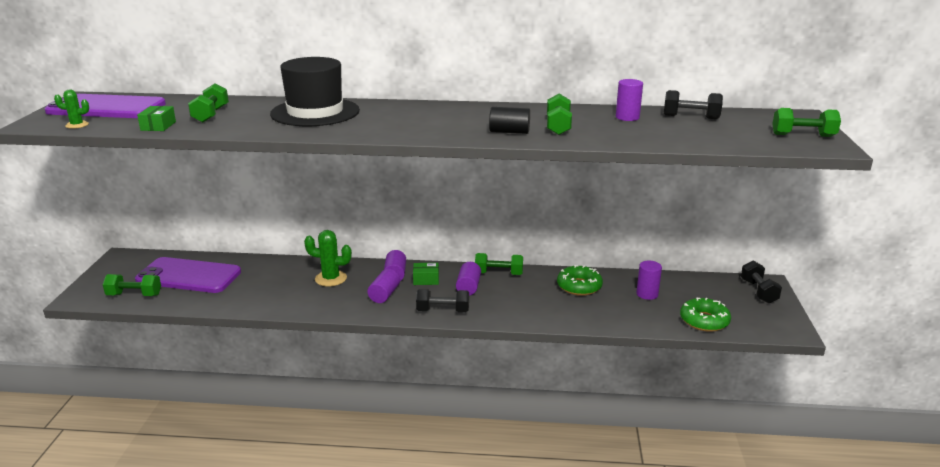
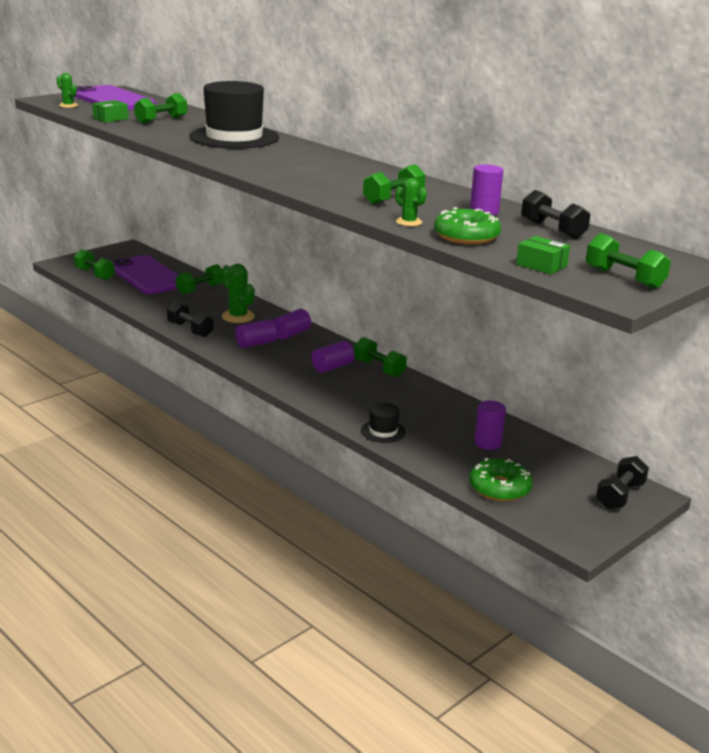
camera: 40 degrees right, 0 degrees up
(258, 269) = (200, 289): none -> green dumbbell
(426, 279) = (309, 347): green box -> green box (541, 265)
(443, 311) = (278, 374): black dumbbell -> black dumbbell (190, 330)
(509, 132) = (338, 190): black cylinder -> none
(579, 286) = (433, 408): green donut -> green donut (466, 236)
(582, 318) = (383, 431): none -> black hat
(614, 140) = (409, 222): none -> green cactus

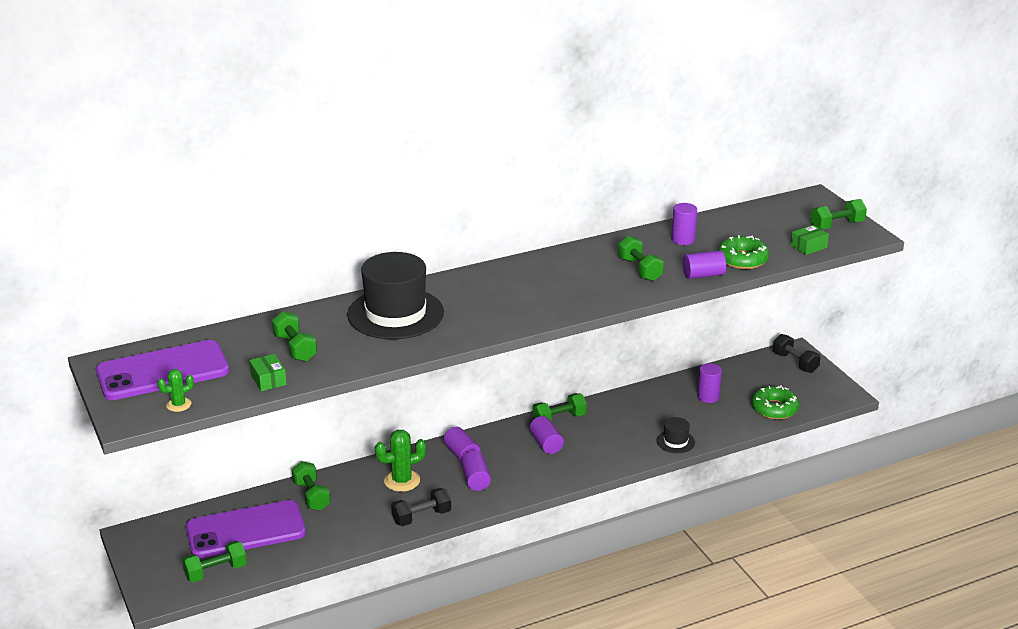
camera: 70 degrees left, 5 degrees up
(409, 222) = (703, 275): green cactus -> purple cylinder
(553, 230) = (733, 224): black dumbbell -> none

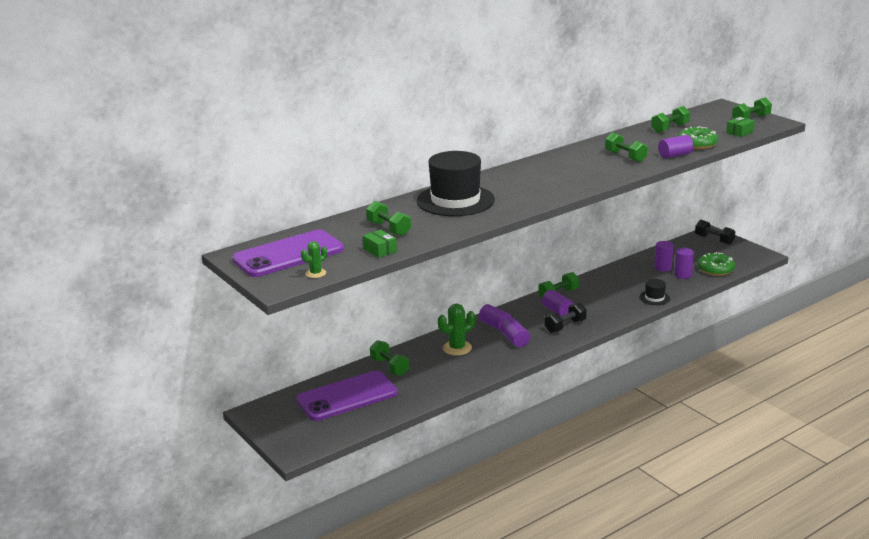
camera: 10 degrees left, 5 degrees down
(216, 572) = (336, 428): green dumbbell -> green dumbbell (670, 128)
(421, 517) = (485, 370): black dumbbell -> black dumbbell (565, 326)
(683, 239) = (645, 137): purple cylinder -> purple cylinder (683, 275)

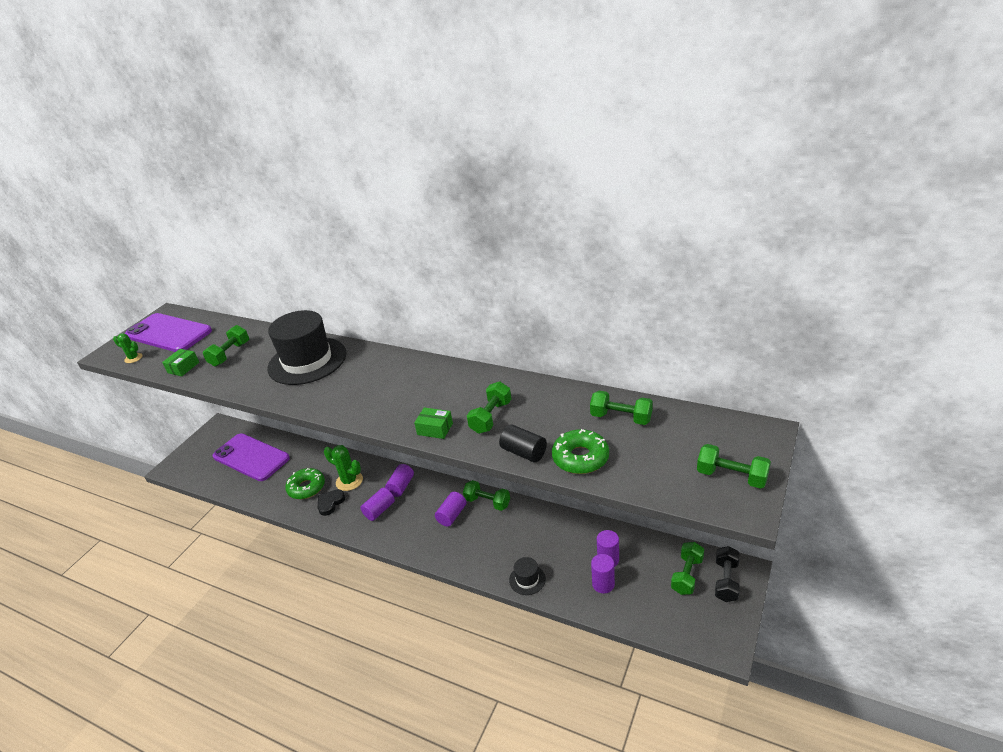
camera: 65 degrees right, 10 degrees up
(389, 367) = (303, 458): green dumbbell -> green dumbbell (687, 575)
(477, 362) = (330, 503): none -> black heart
(565, 326) = (424, 533): black dumbbell -> none
(675, 155) = (524, 452): purple cylinder -> black cylinder
(715, 269) = (642, 611): green donut -> green donut (306, 488)
(739, 132) = (662, 482): green box -> green box (435, 429)

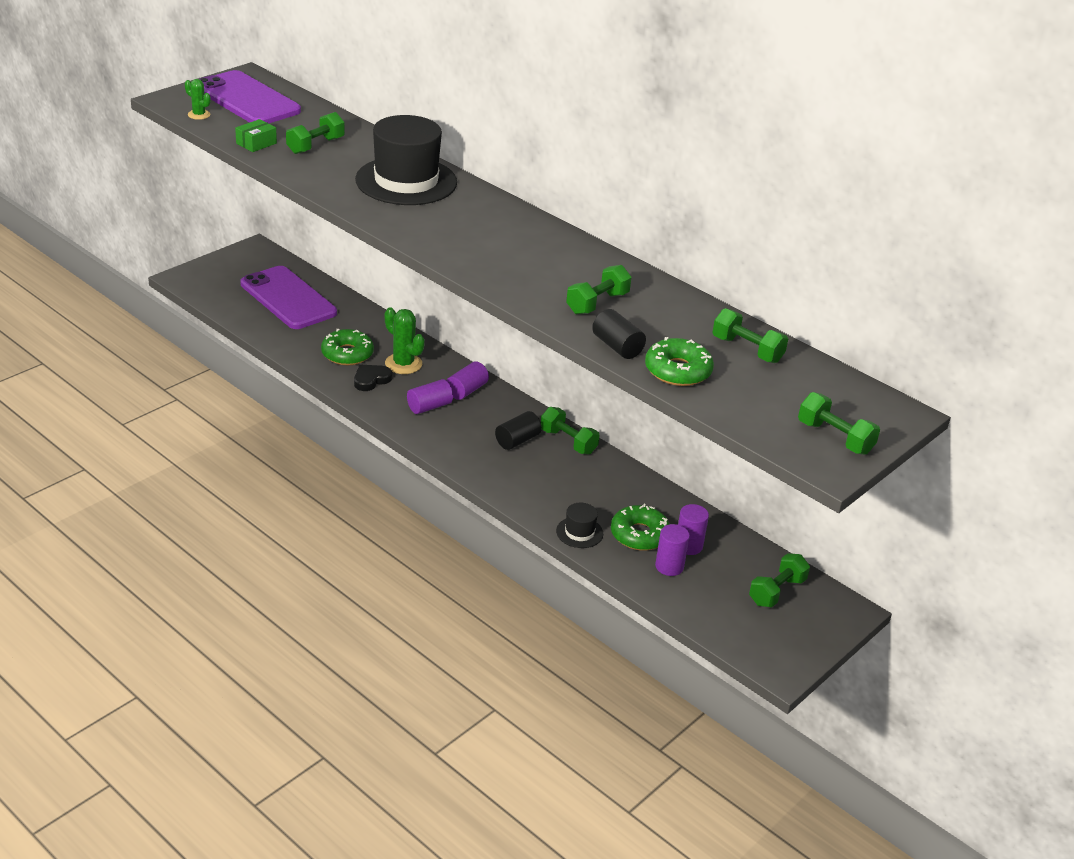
camera: 10 degrees right, 0 degrees up
(435, 429) = (527, 295): green box -> none
(452, 515) = (517, 440): purple cylinder -> black cylinder
(570, 564) = (639, 535): none -> green donut
(726, 581) = (821, 612): black dumbbell -> none

